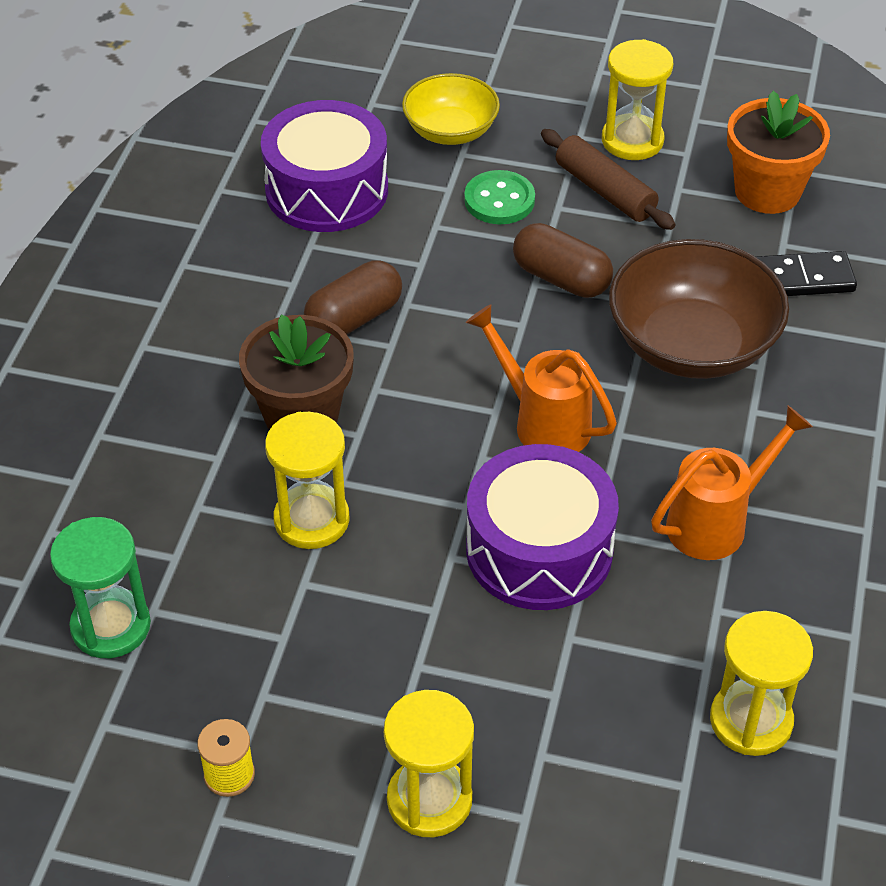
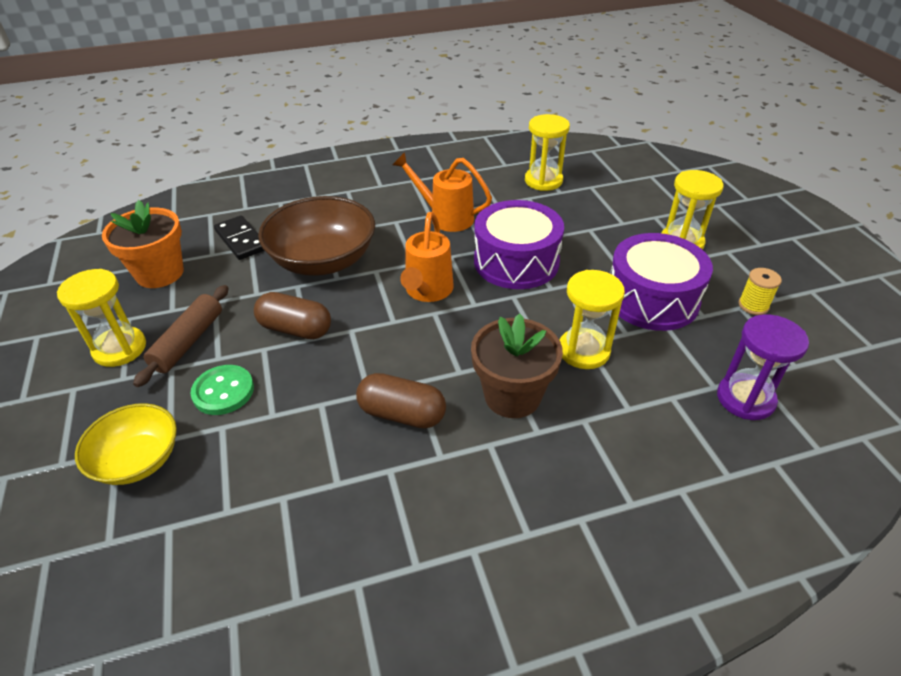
camera: 120 degrees left, 5 degrees down
(111, 626) = (745, 399): green hourglass -> purple hourglass
(327, 190) = (258, 509): purple drum -> purple drum (652, 299)
(561, 278) = (295, 329): brown capsule -> brown capsule turned 75 degrees counterclockwise

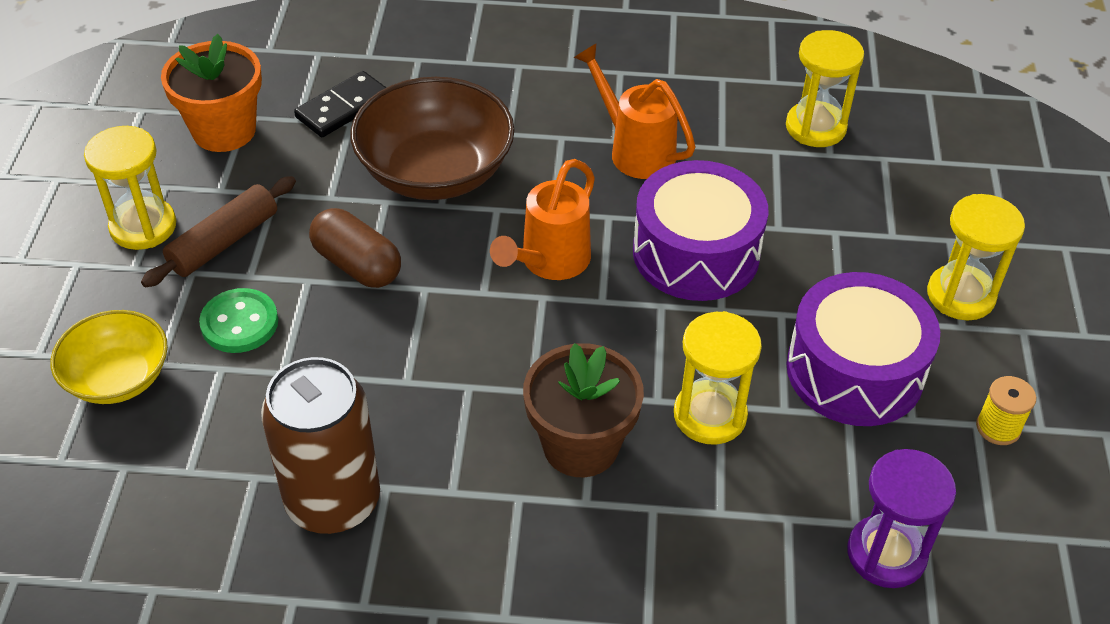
camera: 20 degrees right, 5 degrees up
(241, 240) = (343, 108): black domino -> black domino turned 60 degrees clockwise
(354, 494) = (333, 501): none -> brown can
(402, 414) = (433, 423): brown capsule -> none

